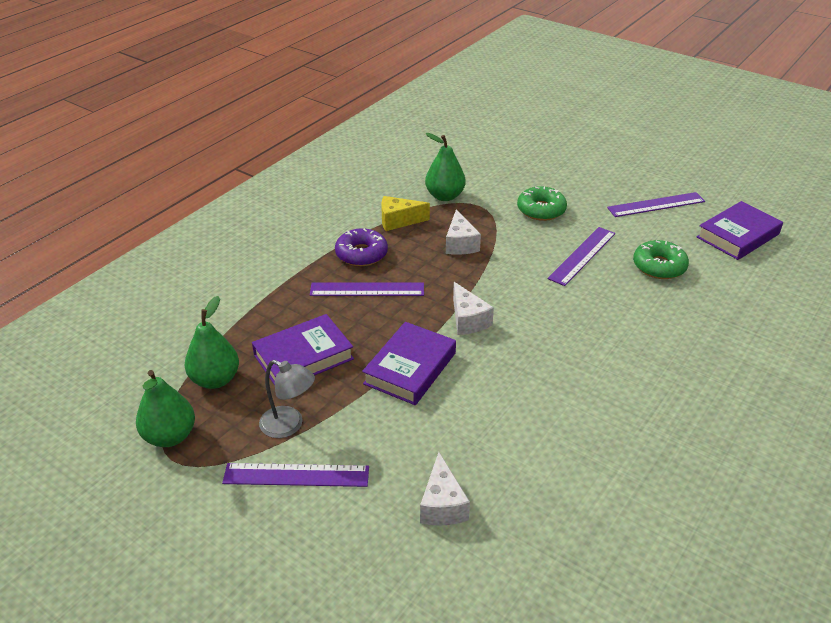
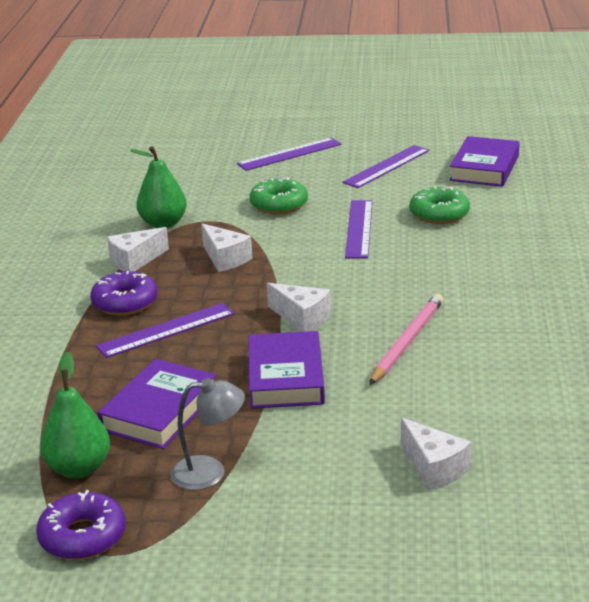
camera: 30 degrees left, 10 degrees down
(170, 436) = (83, 536): green pear -> purple donut
(296, 475) = (264, 508): purple ruler -> purple ruler (289, 154)
(398, 221) = (135, 261): yellow cheese -> white cheese
(526, 377) = (407, 342): none -> pink pencil

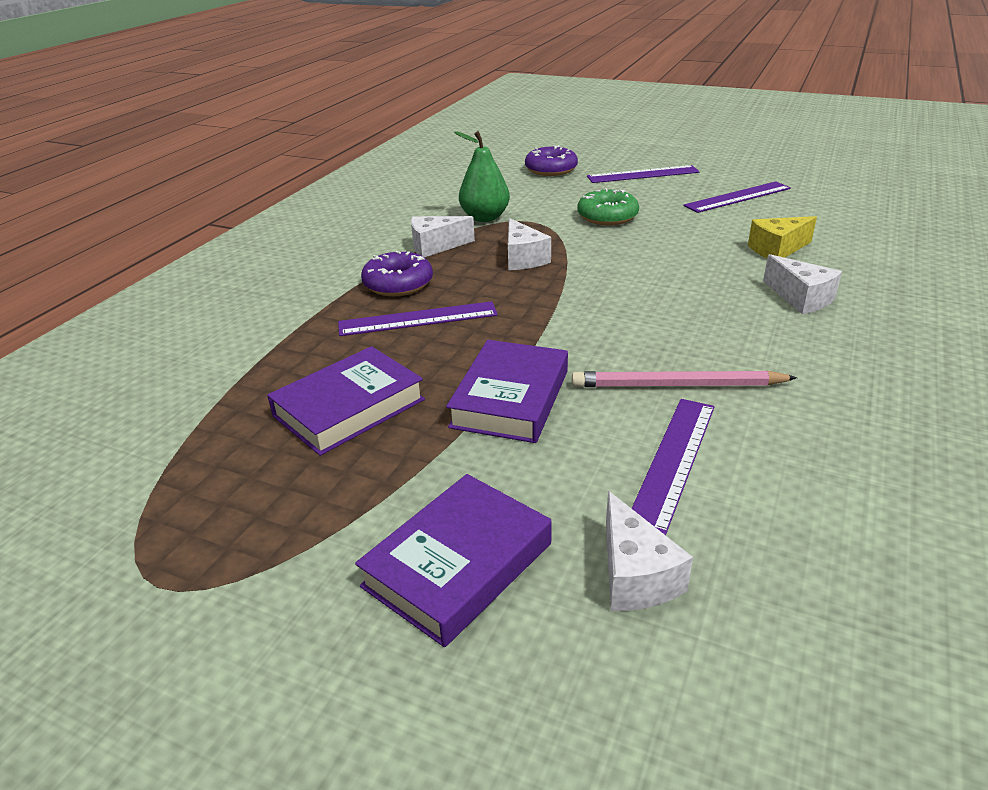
camera: 20 degrees right, 5 degrees up
(79, 468) = (217, 457): green pear -> none
(83, 536) = (150, 549): purple donut -> purple donut (551, 169)
(210, 472) = (349, 501): grey lamp -> none
(302, 318) = (567, 333): white cheese -> white cheese (800, 298)
(359, 228) = (679, 251): purple ruler -> purple ruler (673, 461)
(407, 342) = (677, 385): pink pencil -> pink pencil turned 135 degrees counterclockwise
(439, 214) = (777, 250): green donut -> yellow cheese
(484, 168) = (847, 212): purple book -> purple book (458, 565)

